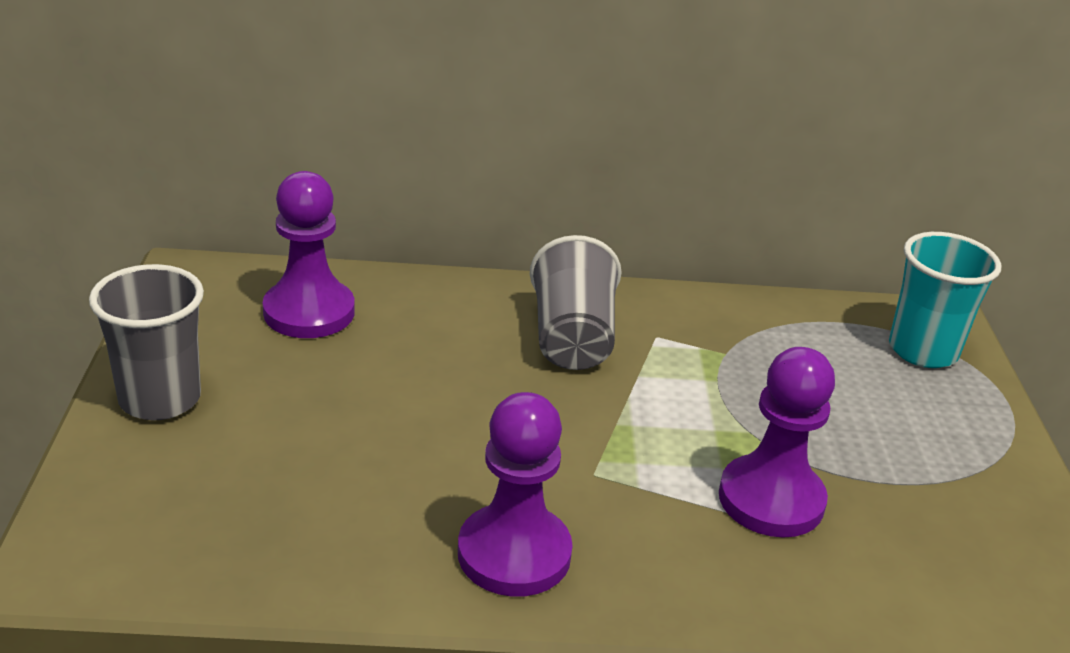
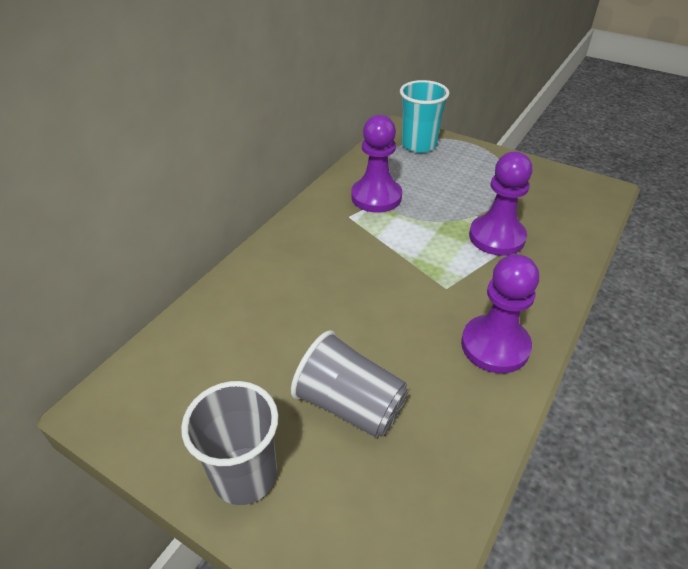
camera: 55 degrees left, 10 degrees up
(309, 312) = (208, 352): purple pawn -> purple pawn (376, 197)
(572, 339) = (328, 247): grey cup -> grey cup (350, 405)

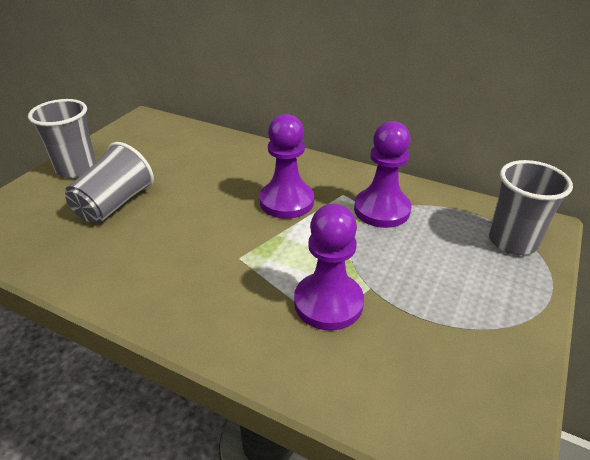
camera: 85 degrees right, 5 degrees down
(419, 145) = (512, 241): turquoise cup -> grey cup
(495, 346) = (156, 287): purple pawn -> purple pawn (286, 201)

